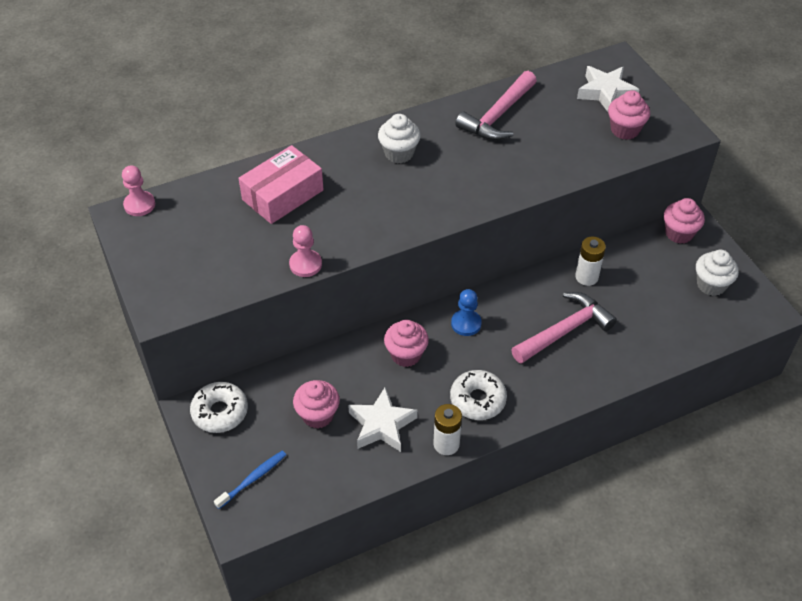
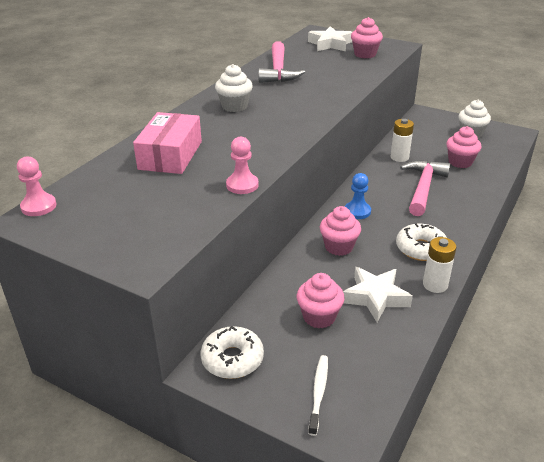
camera: 35 degrees left, 15 degrees down
(253, 479) = (318, 393): blue toothbrush -> white toothbrush
(679, 233) = (422, 119): pink cupcake -> pink cupcake (460, 162)

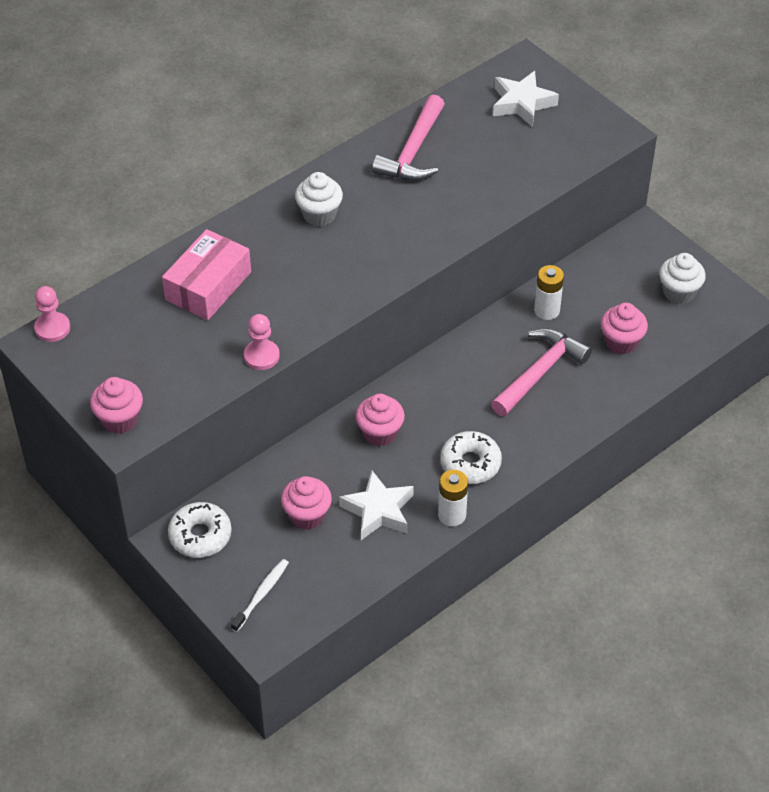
camera: 20 degrees right, 15 degrees up
(357, 211) = (433, 387): blue pawn -> none
(365, 54) = (554, 142): pink cupcake -> pink cupcake (120, 420)

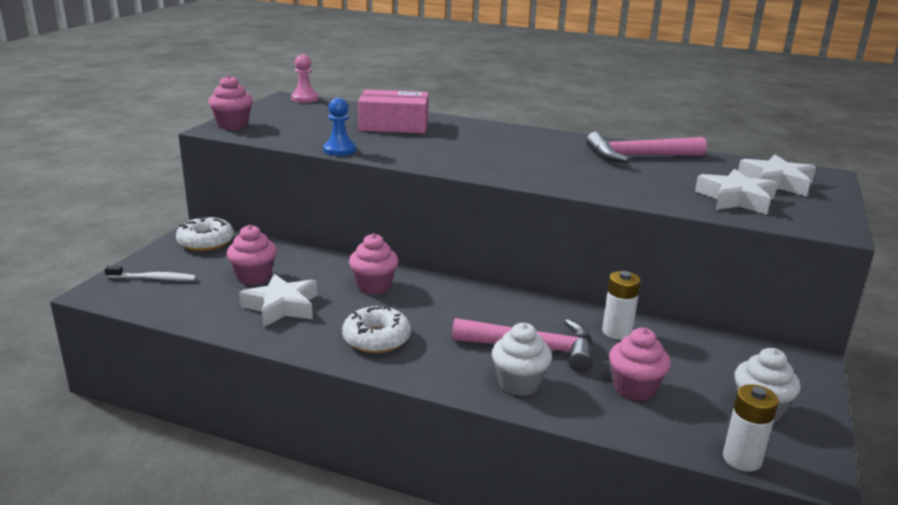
camera: 60 degrees right, 25 degrees down
(261, 356) = (339, 150): pink pawn -> blue pawn
(319, 215) = (515, 141): white cupcake -> white cupcake (519, 384)
(452, 515) = (302, 345): white battery -> white battery (742, 459)
(539, 150) = (736, 199): none -> white star

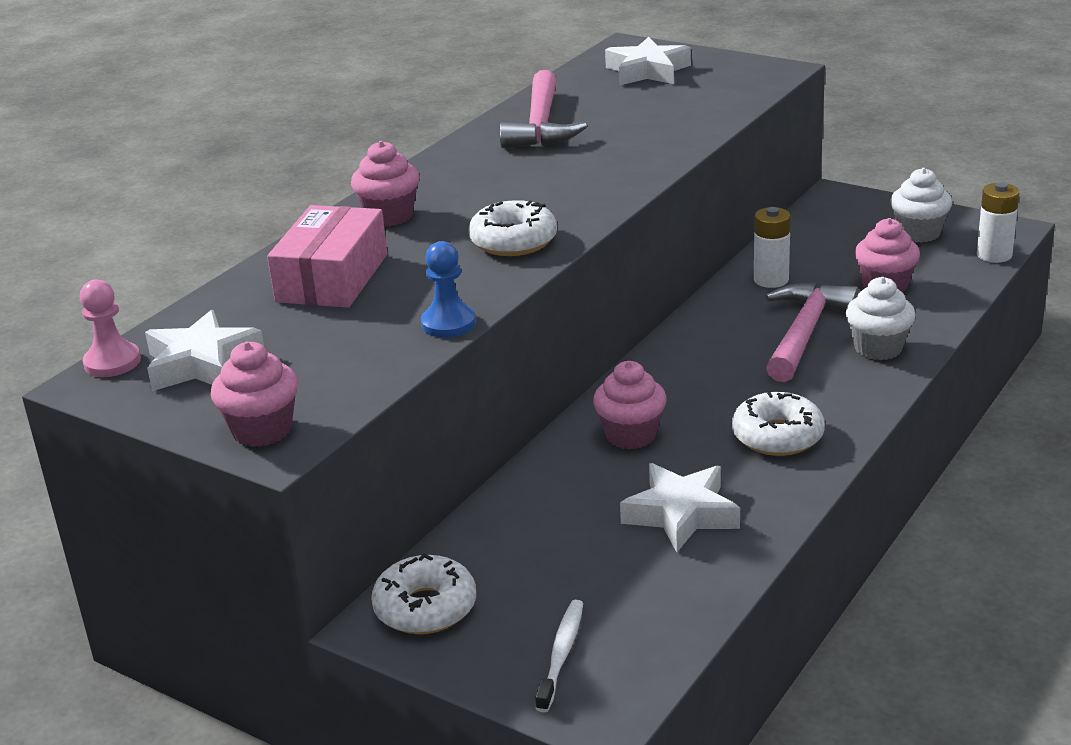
camera: 75 degrees left, 5 degrees up
(254, 277) = (579, 545): pink cupcake -> pink cupcake (389, 216)
(449, 158) = (513, 241): none -> white donut
(736, 199) = (695, 97): white star -> white star (202, 363)

